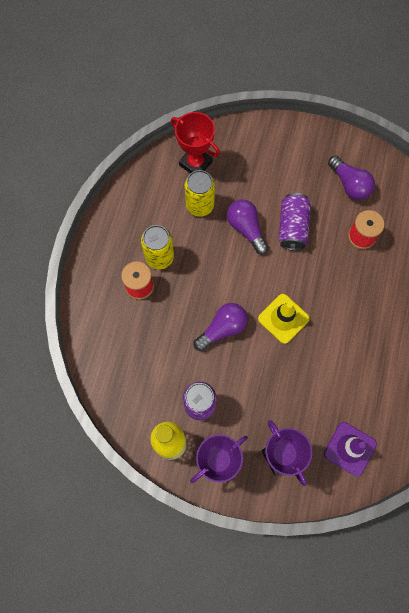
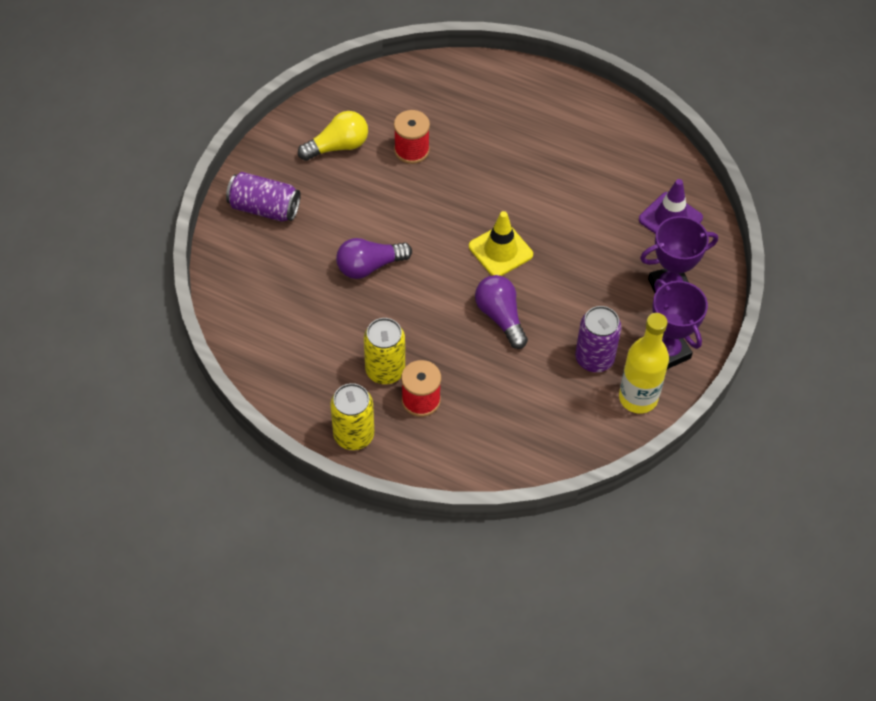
camera: 80 degrees left, 15 degrees down
(195, 163) = (257, 305): red trophy -> none
(200, 205) = (321, 311): yellow can -> yellow can (353, 435)
(292, 227) = (381, 217): purple can -> purple can (264, 208)
(349, 184) = (338, 146): purple light bulb -> yellow light bulb

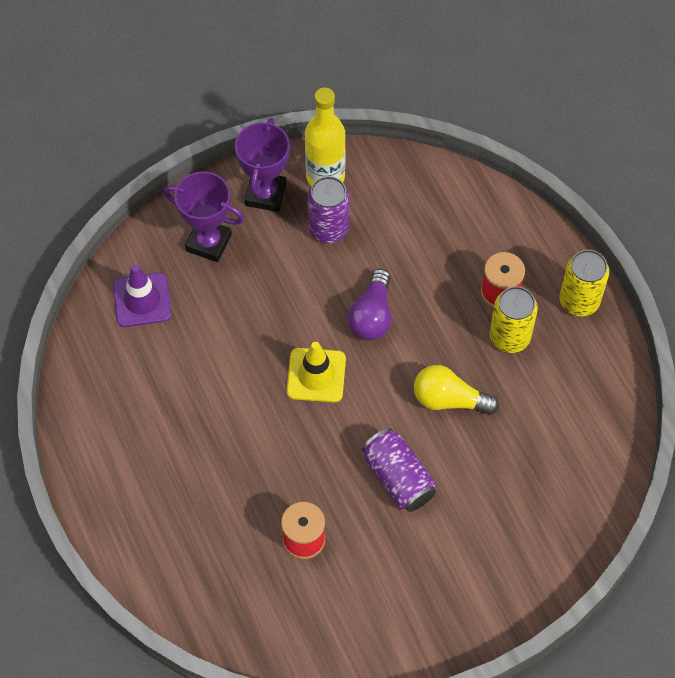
camera: 140 degrees left, 5 degrees up
(264, 208) = (496, 576): purple can -> purple can (398, 478)
(338, 146) = (371, 597): yellow light bulb -> yellow light bulb (449, 400)
(369, 266) = (445, 443): purple light bulb -> none

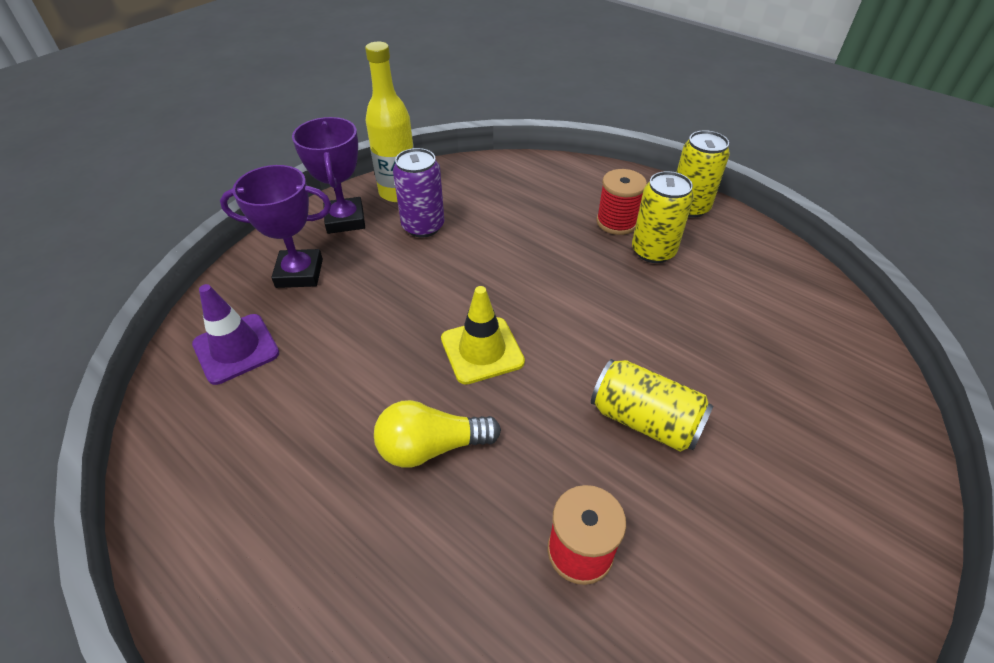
camera: 25 degrees left, 15 degrees down
(372, 316) = (509, 278): purple light bulb -> none
(398, 478) = (645, 420): purple can -> yellow can
(449, 400) = (639, 321): yellow light bulb -> yellow light bulb (431, 447)

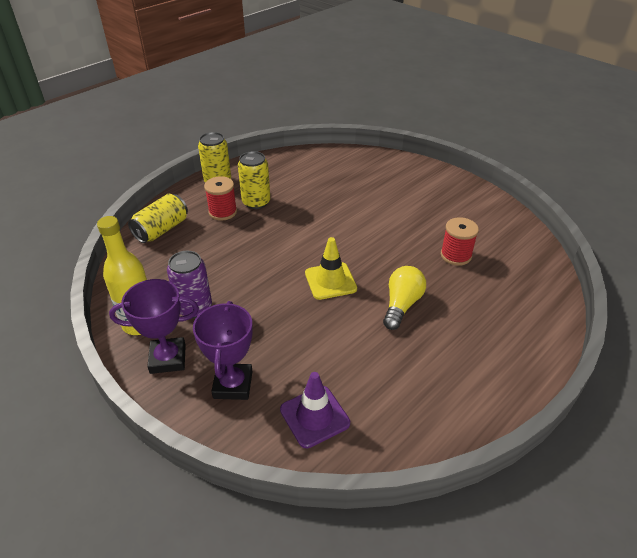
camera: 85 degrees left, 5 degrees down
(431, 447) = (401, 305): yellow light bulb -> yellow light bulb turned 150 degrees counterclockwise
(645, 420) = (383, 225): yellow can -> yellow can (161, 229)

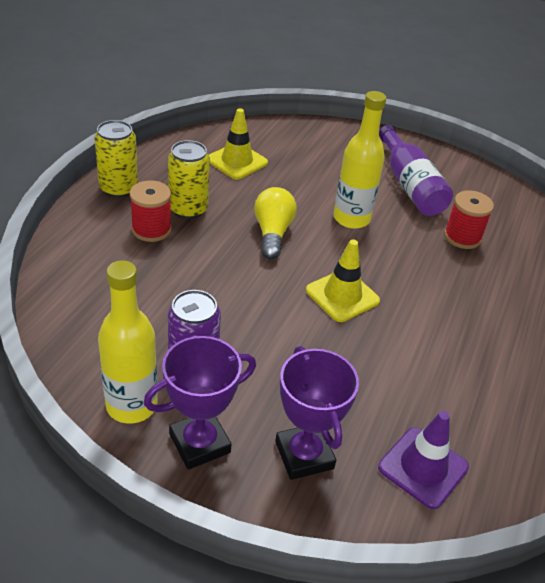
camera: 25 degrees left, 0 degrees up
(161, 229) = (80, 268): yellow can -> none
(311, 174) = (237, 161): none -> yellow traffic cone
(372, 227) = (351, 218): none -> yellow bottle
(401, 305) = (439, 308): yellow light bulb -> yellow light bulb (272, 233)
(436, 209) = (410, 184): none -> purple bottle

